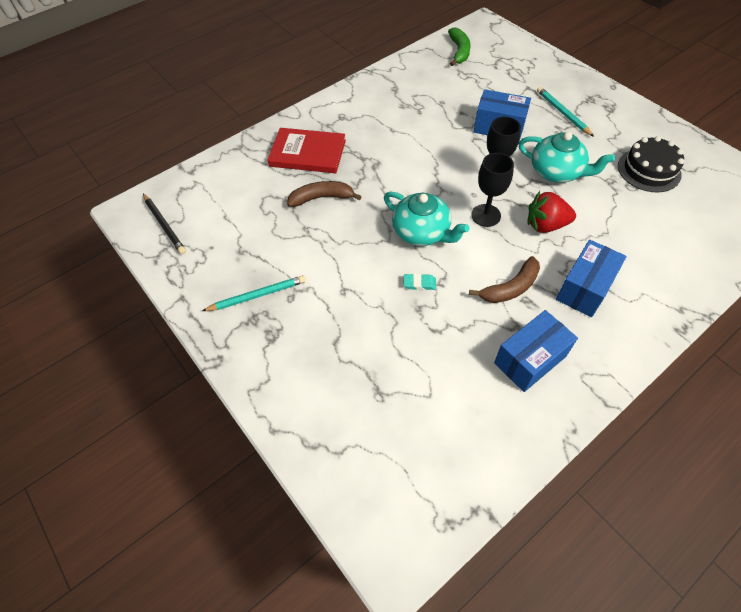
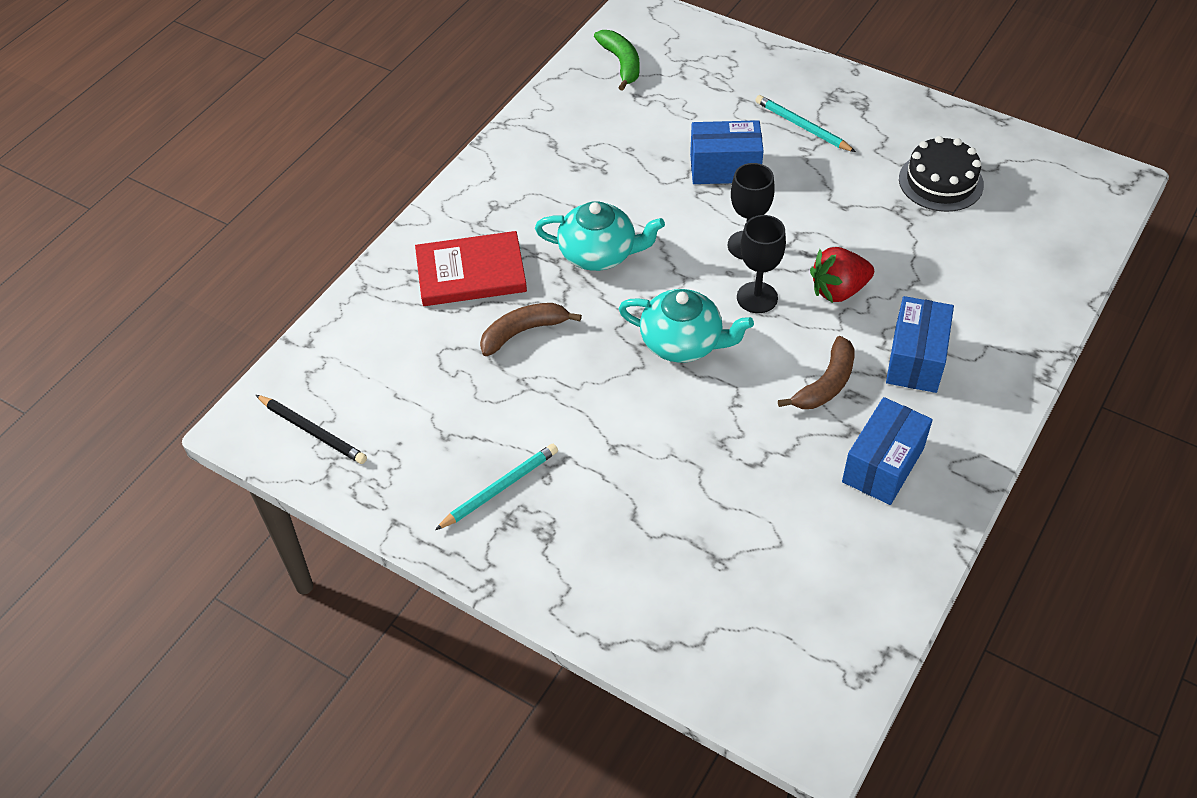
camera: 20 degrees left, 5 degrees down
(419, 283) = (709, 411): turquoise eraser -> none
(556, 172) = (825, 214): turquoise teapot -> turquoise teapot (599, 253)

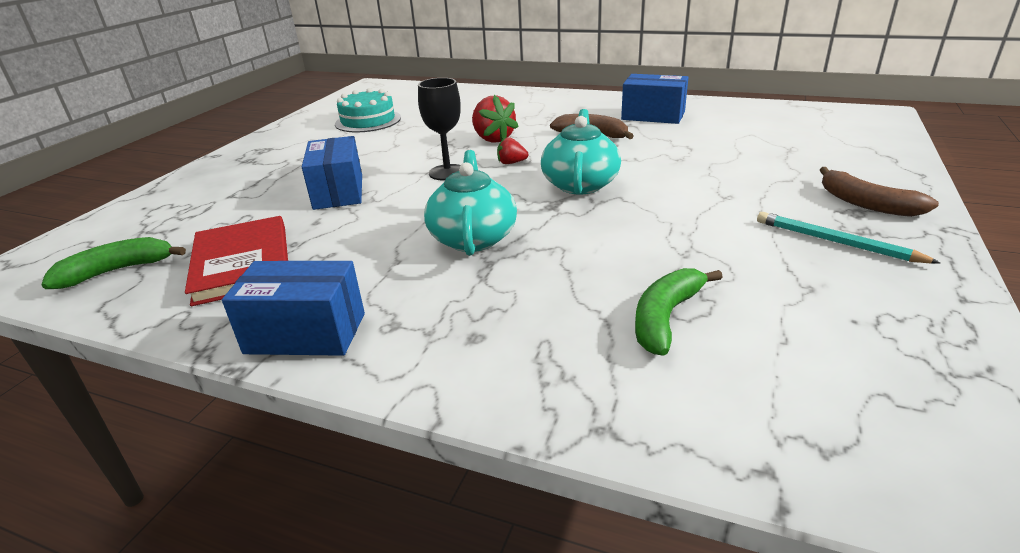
camera: 100 degrees left, 20 degrees down
(312, 431) = (928, 411): black pencil -> none
(445, 343) = (666, 317): none -> green banana
(471, 273) = (530, 320): red book -> red book (242, 263)
(523, 332) = (613, 264): brown banana -> brown banana (866, 203)
(757, 297) = (511, 163): black goblet -> red strawberry
(802, 126) = (286, 167): turquoise pencil -> none
(915, 359) = (552, 115): blue box -> blue box (306, 333)
(941, 182) = (368, 121): black cake -> turquoise cake

